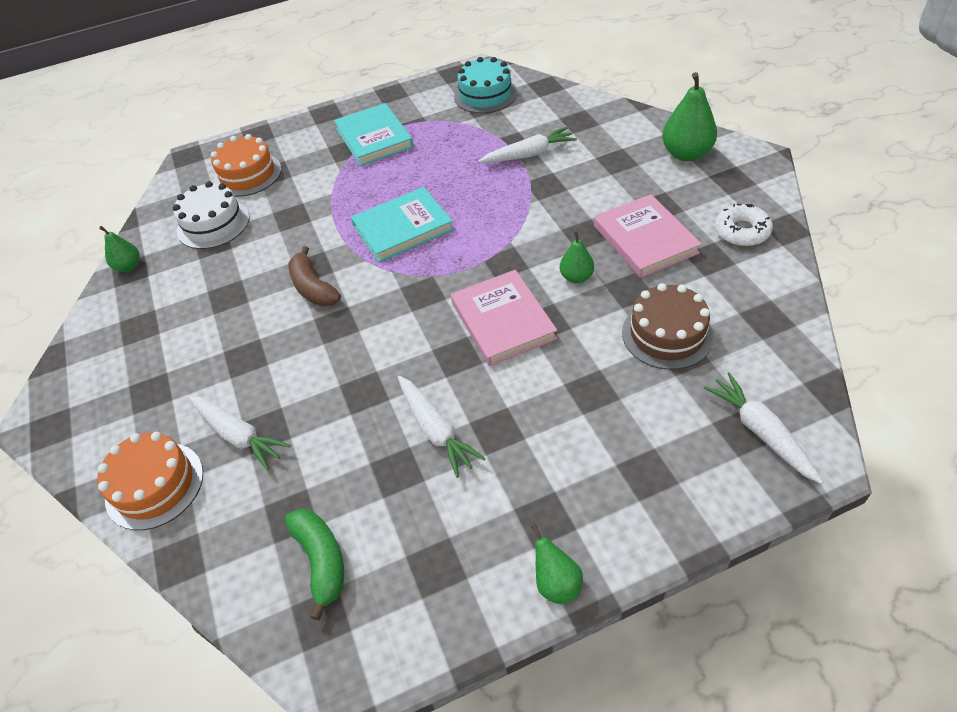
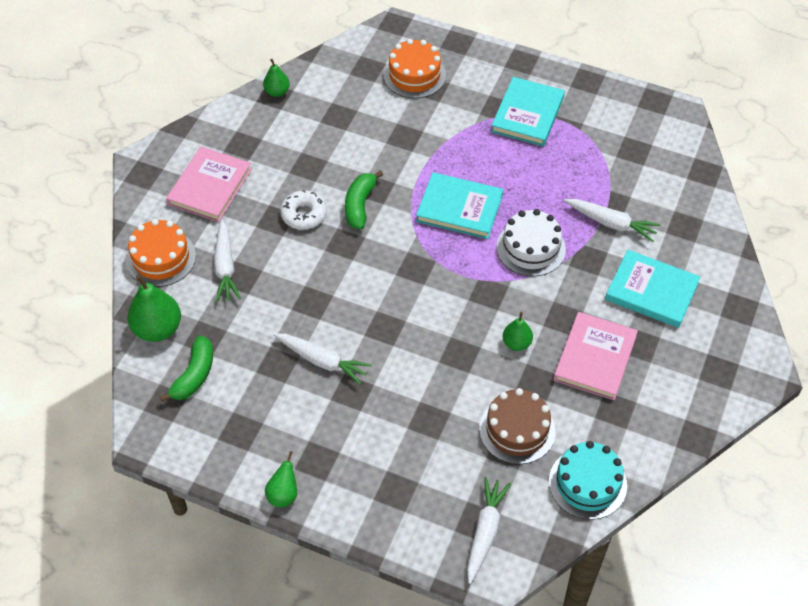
camera: 40 degrees right, 5 degrees up
(213, 224) = (354, 100): white cake -> white cake (531, 248)
(313, 288) = (360, 205): brown banana -> green banana
(436, 430) = (322, 361): white carrot -> white carrot turned 75 degrees counterclockwise
(485, 95) = (650, 142): turquoise cake -> turquoise cake (587, 483)
(503, 320) = (437, 330): pink book -> pink book (210, 187)
(617, 170) = (651, 291): none -> turquoise book
(686, 154) = (718, 322): green pear -> green pear (157, 329)
(741, 231) = (664, 412): white donut -> white donut (304, 214)

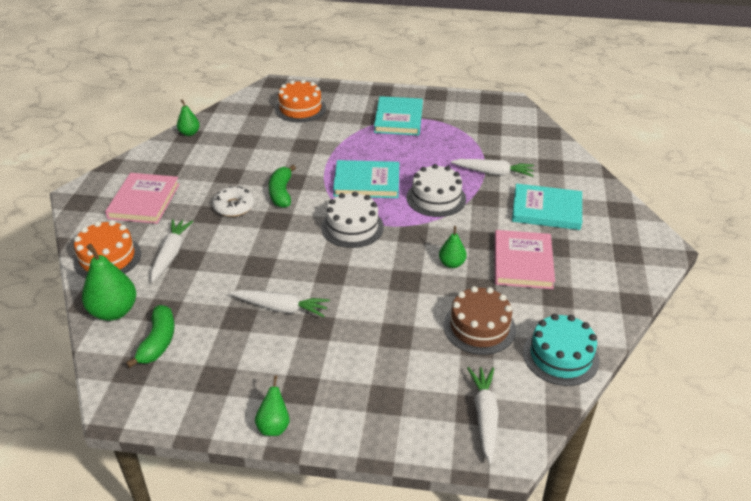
camera: 15 degrees left, 15 degrees down
(225, 267) = (171, 254): white carrot -> white carrot turned 150 degrees counterclockwise
(424, 270) = (352, 227): none -> white cake

